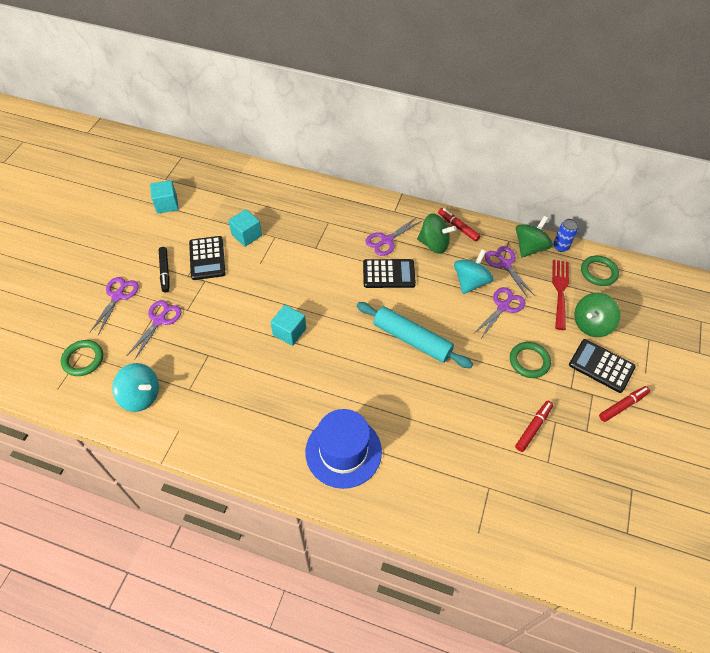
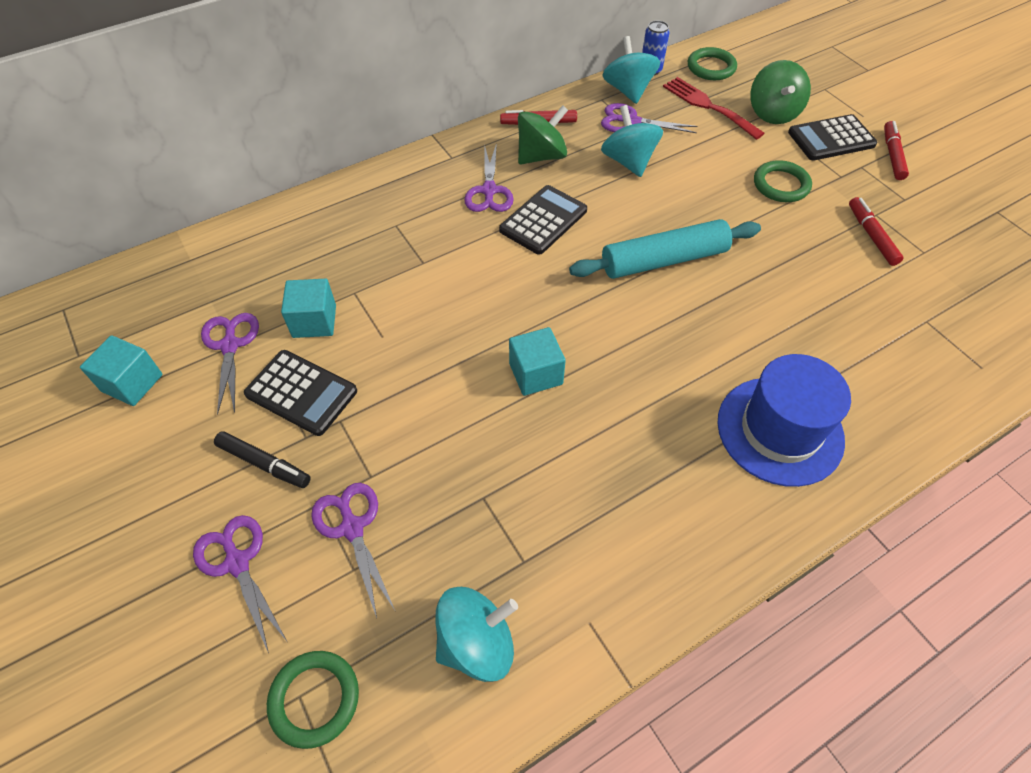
camera: 50 degrees left, 0 degrees up
(503, 307) = (688, 158): purple scissors -> purple scissors (230, 345)
(530, 247) = (628, 90): green spinning top -> turquoise spinning top

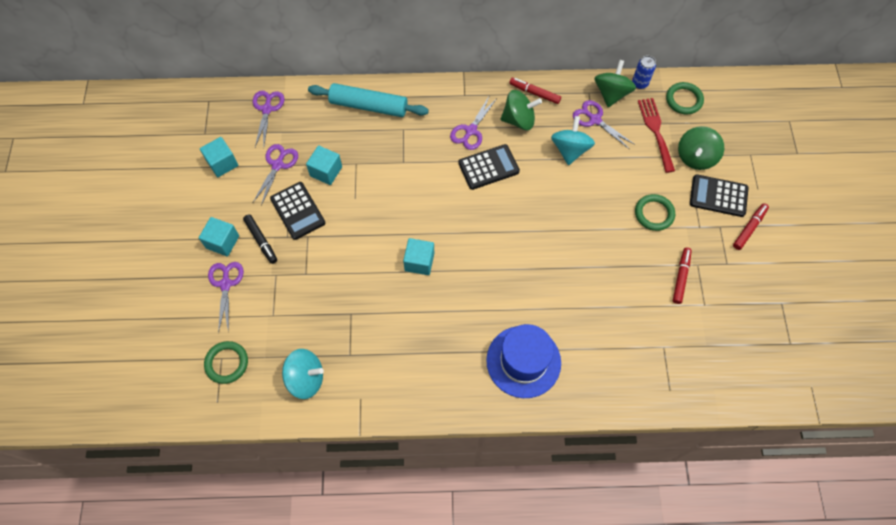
camera: 30 degrees right, 10 degrees up
(195, 498) = (222, 242): none -> turquoise cube
(352, 527) = (283, 295): purple scissors -> purple scissors (267, 109)
(628, 90) = (611, 93): turquoise spinning top -> green spinning top
(664, 260) = (539, 229): turquoise rolling pin -> turquoise rolling pin (368, 106)

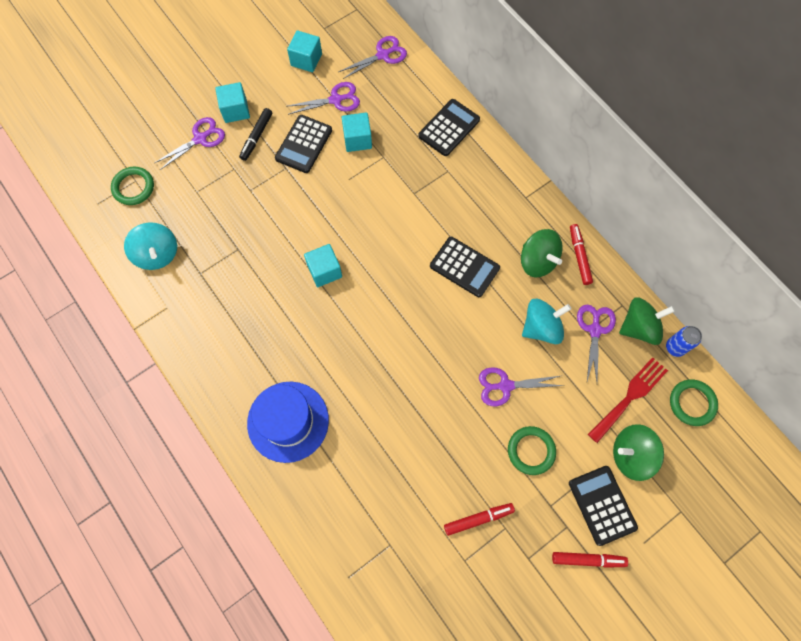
camera: 55 degrees right, 5 degrees up
(368, 106) = (449, 128): turquoise rolling pin -> black calculator
(471, 131) = (491, 227): purple scissors -> purple scissors (505, 386)

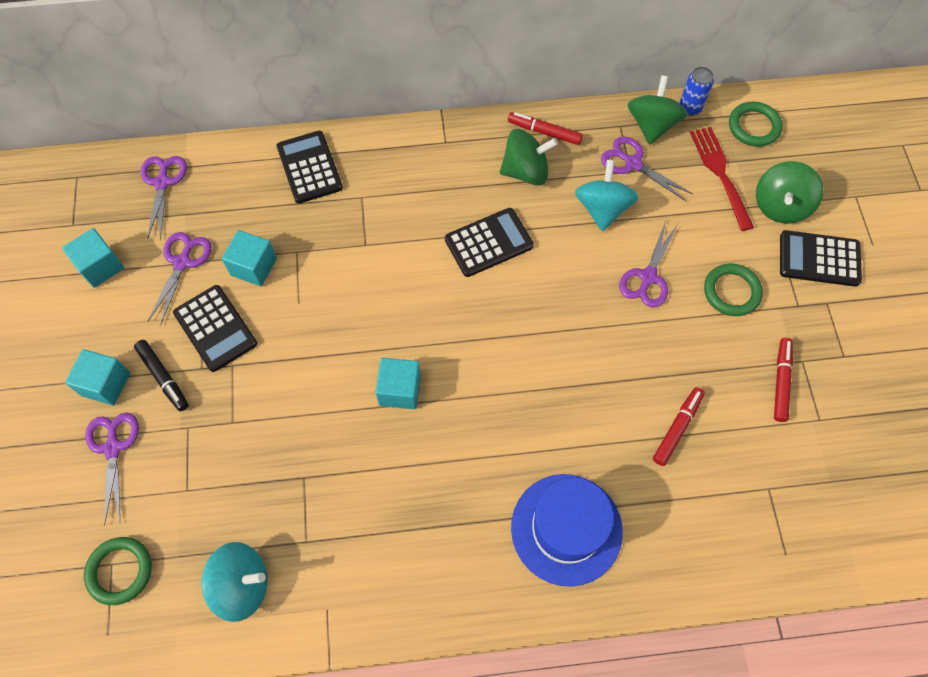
camera: 60 degrees left, 5 degrees down
(588, 559) = (868, 302): red marker -> red marker (677, 428)

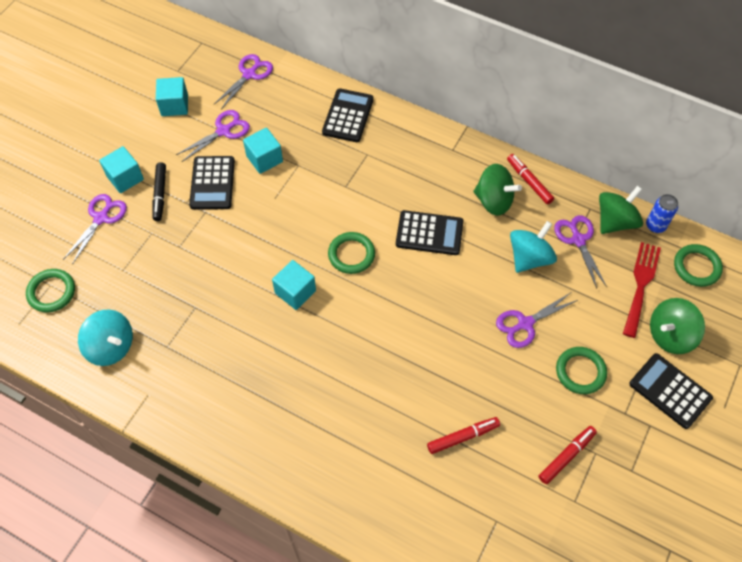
camera: 35 degrees right, 5 degrees down
(427, 313) = (351, 254): none -> green ring
(566, 529) = (333, 450): blue hat -> none

